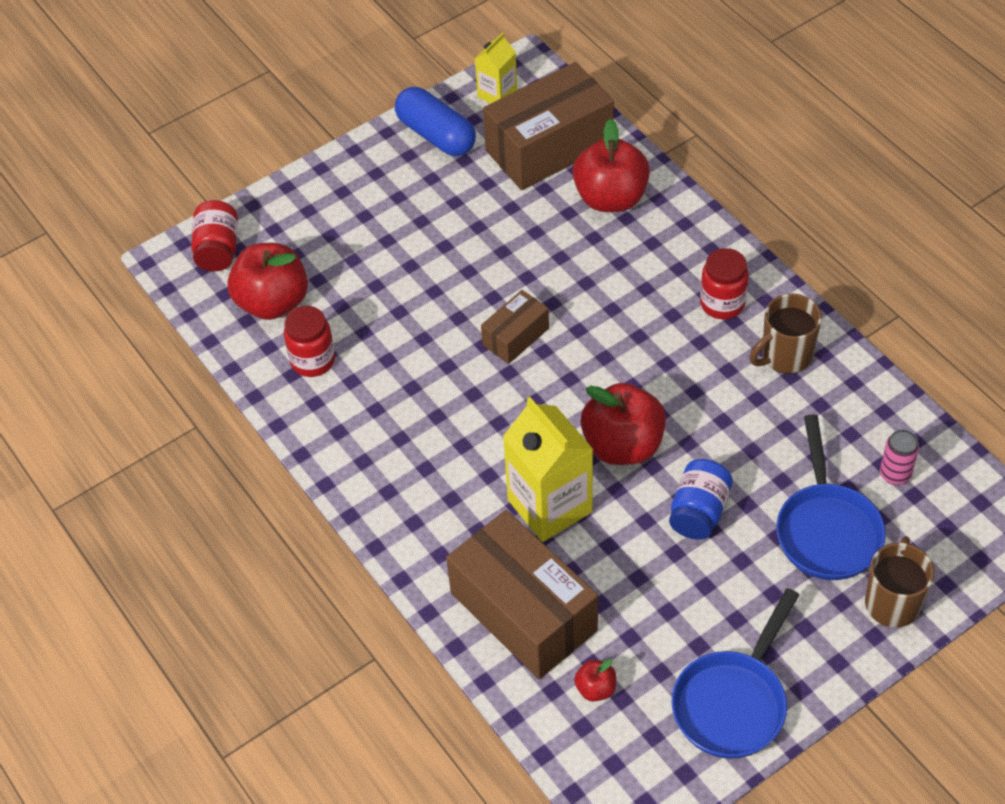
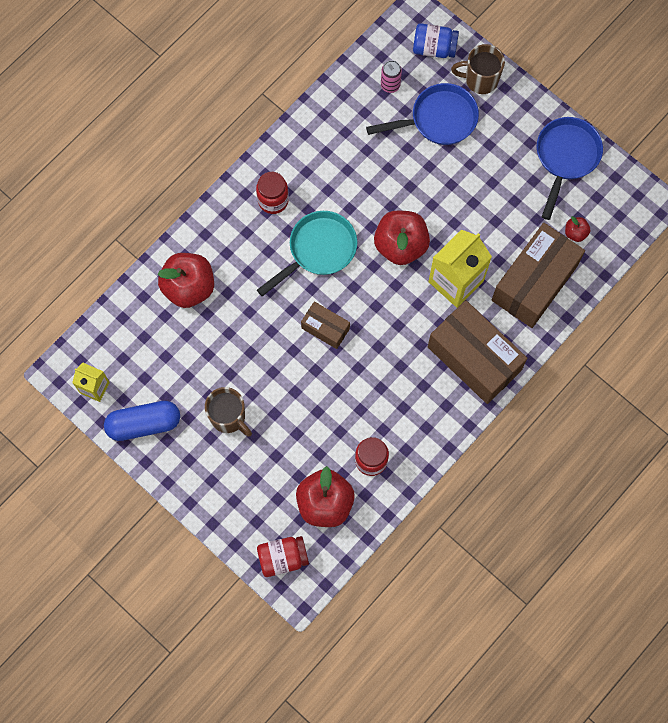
camera: 105 degrees left, 20 degrees up
(436, 135) = (144, 424): blue capsule -> blue capsule turned 45 degrees clockwise
(549, 147) = (145, 339): brown box -> brown box (474, 358)
(635, 345) = (318, 250): none -> turquoise pan
(699, 511) = (441, 193): blue jar -> blue jar (434, 48)
(733, 702) = (565, 157): blue pan -> blue pan turned 90 degrees counterclockwise
(785, 356) = (310, 157): brown mug -> brown mug (229, 417)

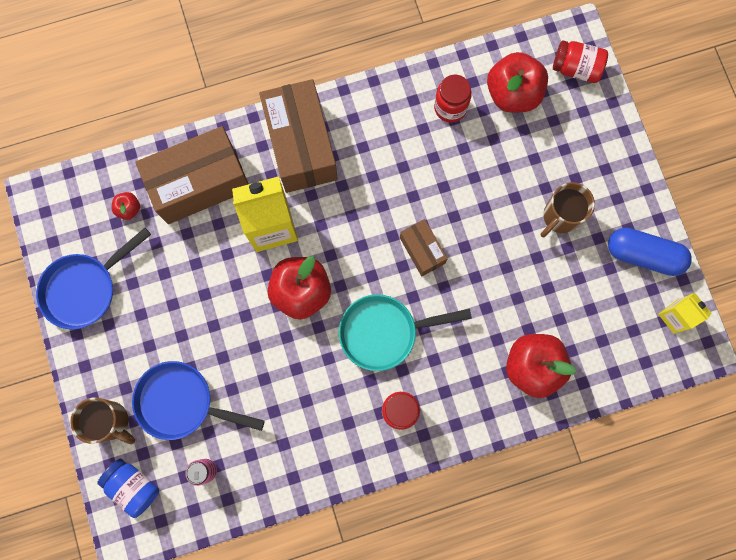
camera: 150 degrees left, 5 degrees up
(229, 417) = (560, 217): brown mug -> brown mug turned 120 degrees counterclockwise

